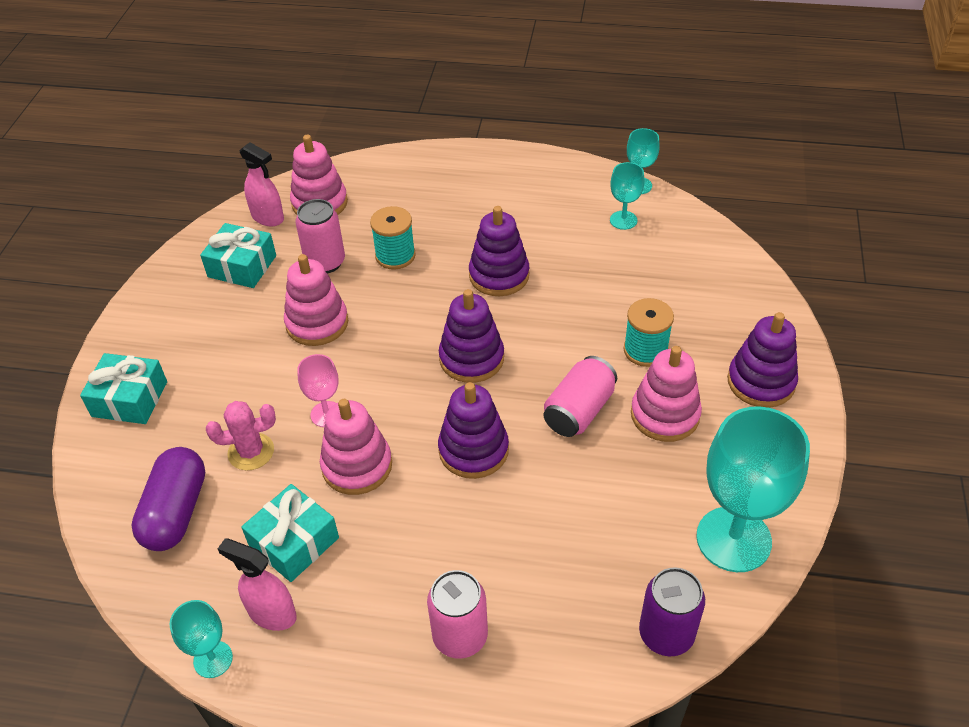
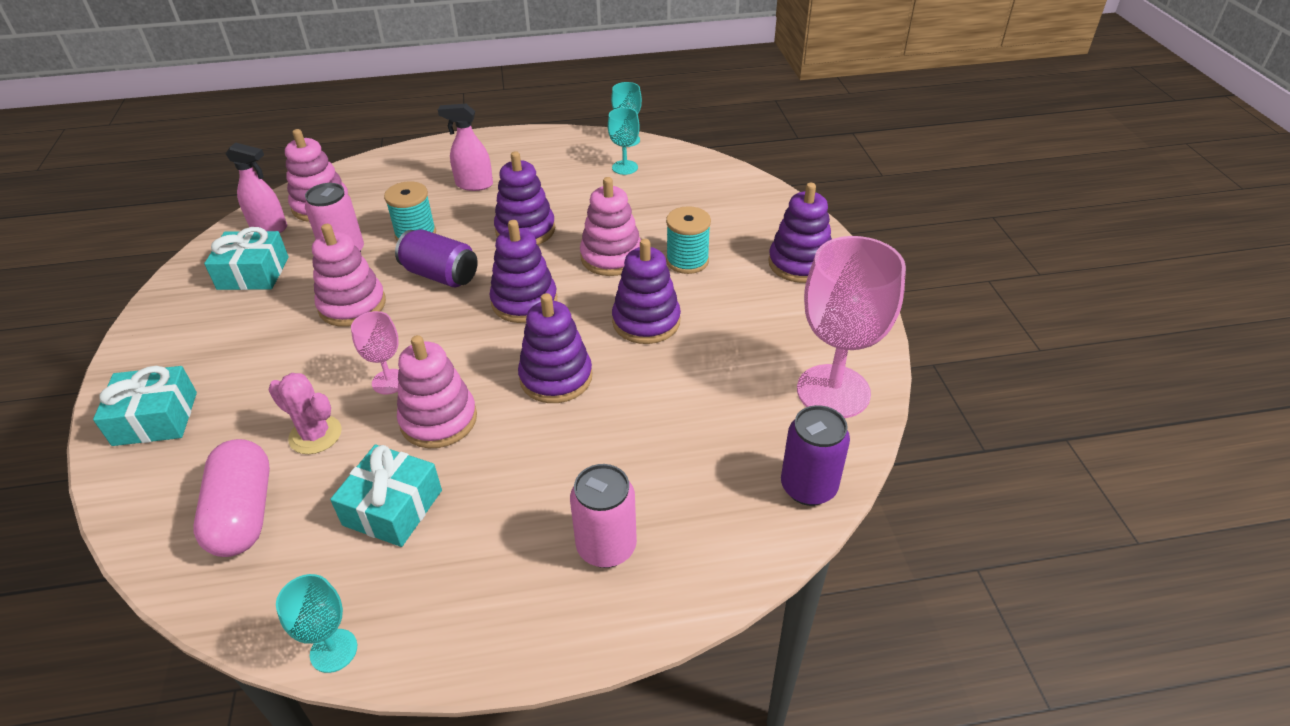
camera: 20 degrees left, 5 degrees down
(176, 512) = (243, 513): purple capsule -> pink capsule
(251, 452) = (315, 435): pink cactus -> pink cactus turned 60 degrees clockwise
(272, 613) = (390, 584): pink spray bottle -> pink spray bottle (474, 184)
(404, 309) = (440, 275): none -> purple can
(579, 411) = (646, 321): pink can -> purple stacking toy
(665, 415) = (727, 307): pink stacking toy -> pink stacking toy (611, 257)
(733, 539) = (833, 391): turquoise goblet -> pink goblet

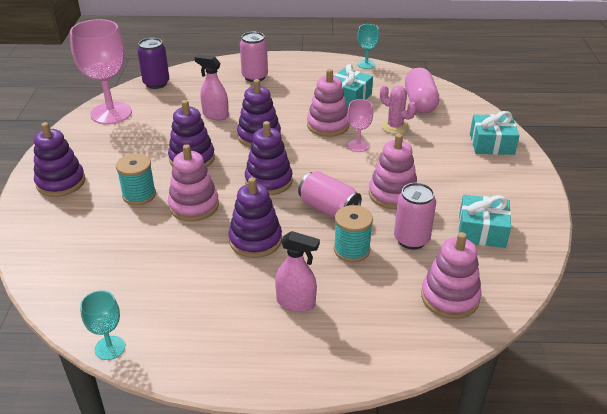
camera: 170 degrees left, 5 degrees down
(269, 227) = (491, 277): pink spray bottle -> pink spray bottle (215, 115)
(440, 275) = (328, 209): purple can -> pink can
(625, 167) = (135, 303): turquoise goblet -> none

